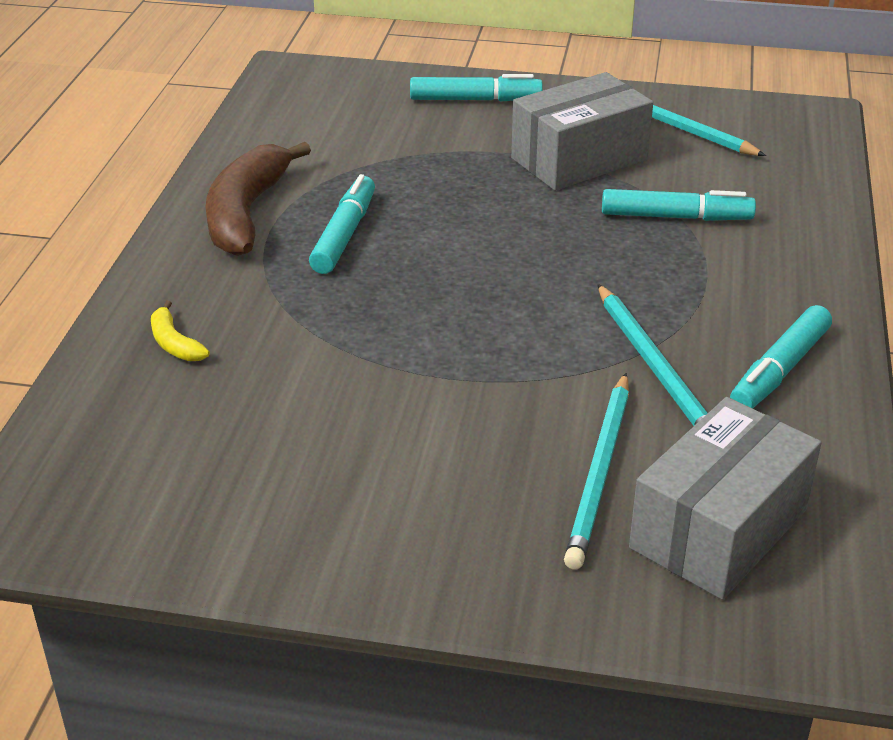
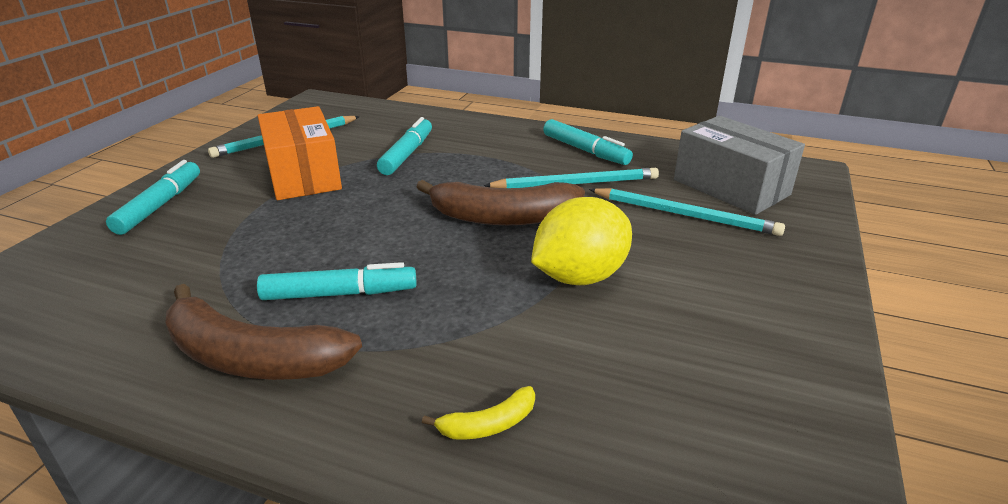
camera: 80 degrees left, 5 degrees down
(344, 235) = (340, 294): turquoise marker -> turquoise marker turned 150 degrees clockwise
(412, 382) = (579, 276): none -> yellow lemon
(531, 314) = (503, 217): none -> brown banana
(579, 159) = (303, 175): grey box -> orange box

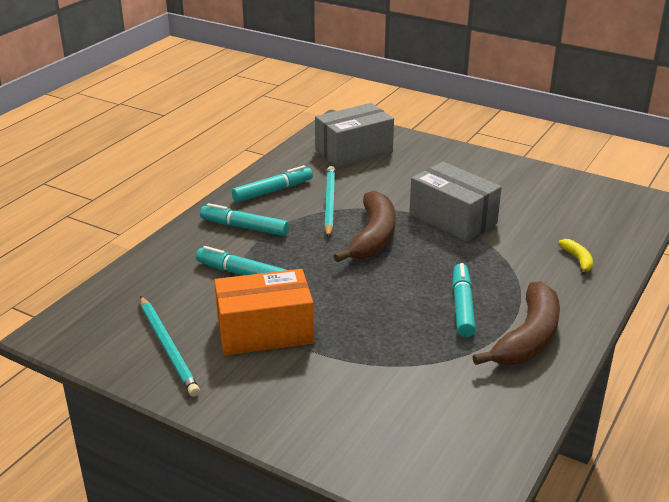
camera: 80 degrees left, 0 degrees up
(160, 205) = (301, 415): turquoise marker -> turquoise marker (244, 227)
(579, 276) = (453, 219): yellow lemon -> grey box
(685, 215) = (386, 173): turquoise pencil -> none

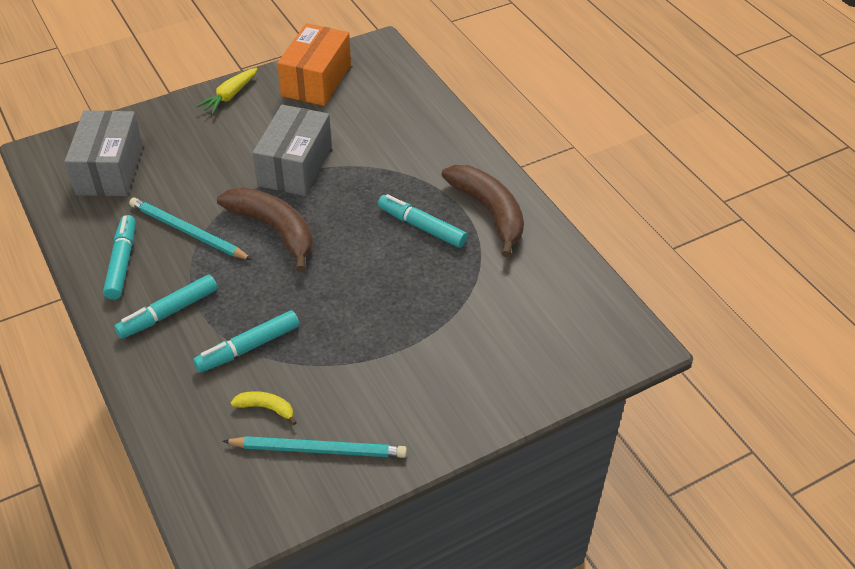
camera: 60 degrees left, 15 degrees up
(265, 331) = (351, 368): orange box -> orange box (316, 80)
(453, 219) = (295, 166): grey box -> grey box turned 60 degrees counterclockwise
(489, 162) = (230, 96): none -> yellow carrot
(578, 260) = (419, 130): yellow banana -> yellow banana (266, 408)

